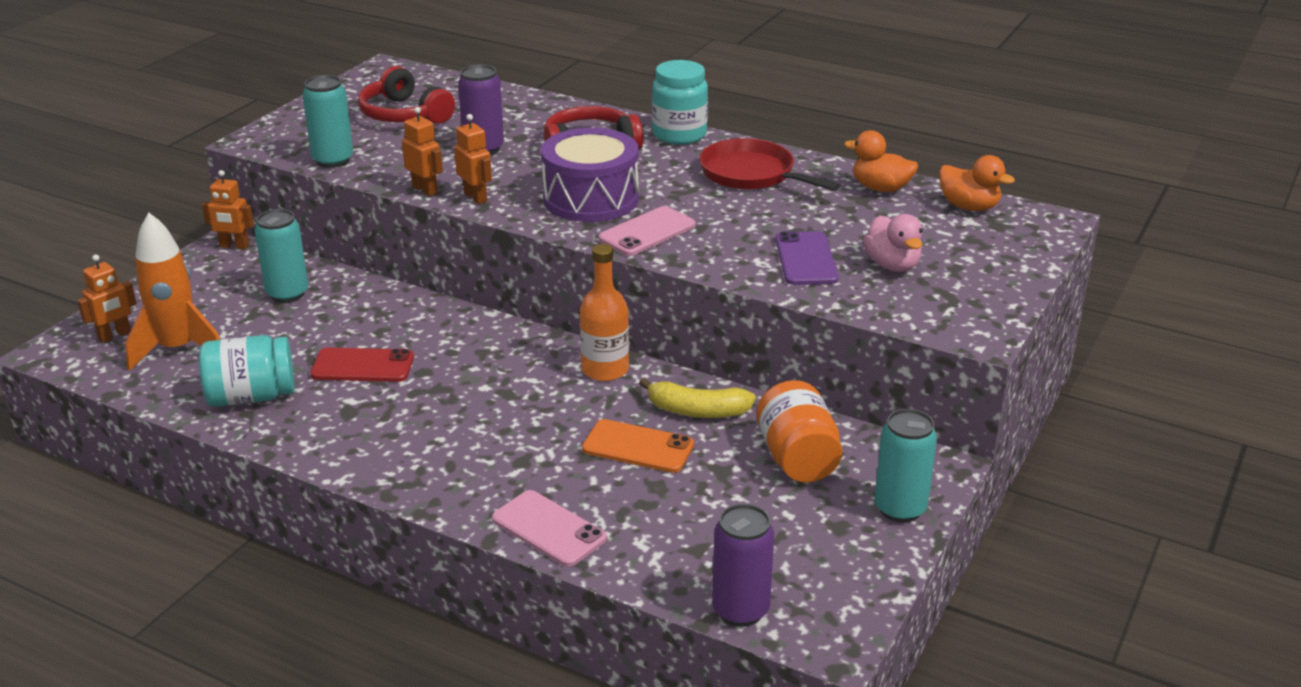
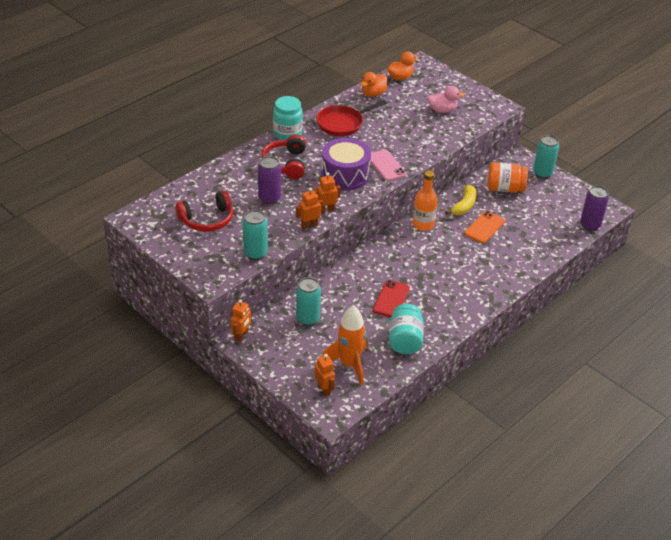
camera: 75 degrees left, 10 degrees up
(548, 529) = (532, 262): pink phone -> none
(806, 259) = (428, 130): purple phone -> none

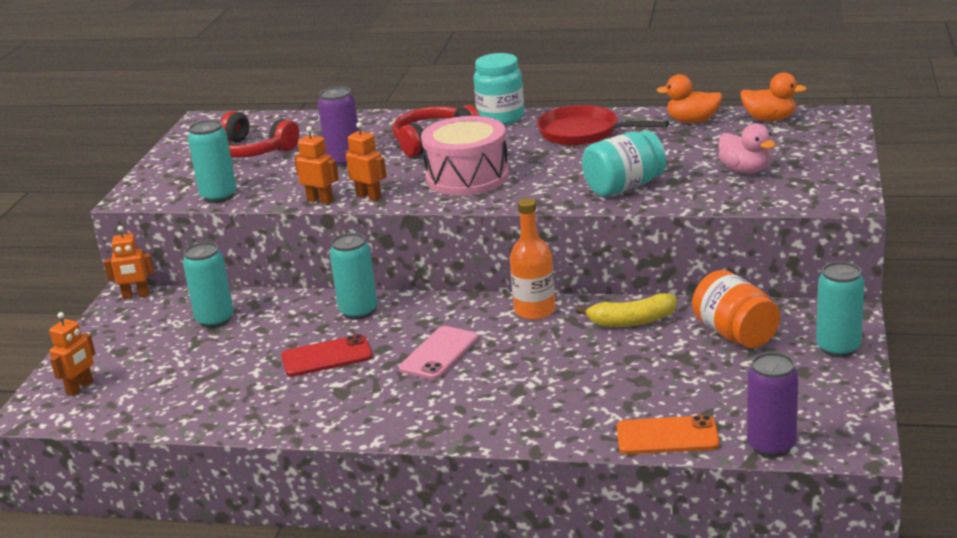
camera: 60 degrees right, 15 degrees down
(345, 175) = (467, 177): purple drum -> pink drum
(349, 365) = (149, 384): orange rocket -> none
(359, 271) = (358, 311): none -> turquoise can
(386, 165) = (534, 190): pink phone -> pink phone (439, 353)
(405, 340) = (246, 402): turquoise jar -> turquoise jar (624, 187)
(484, 227) = (604, 357): orange phone -> orange phone (667, 436)

